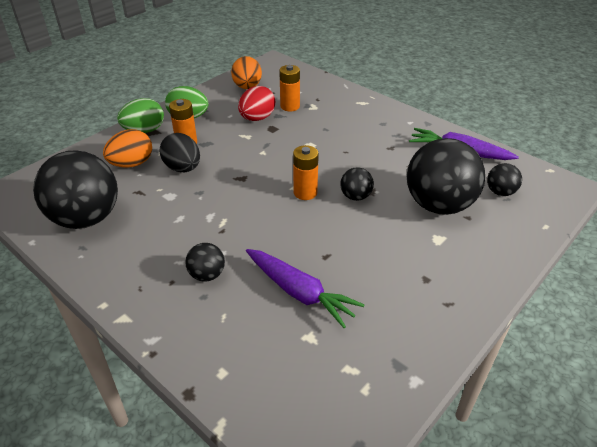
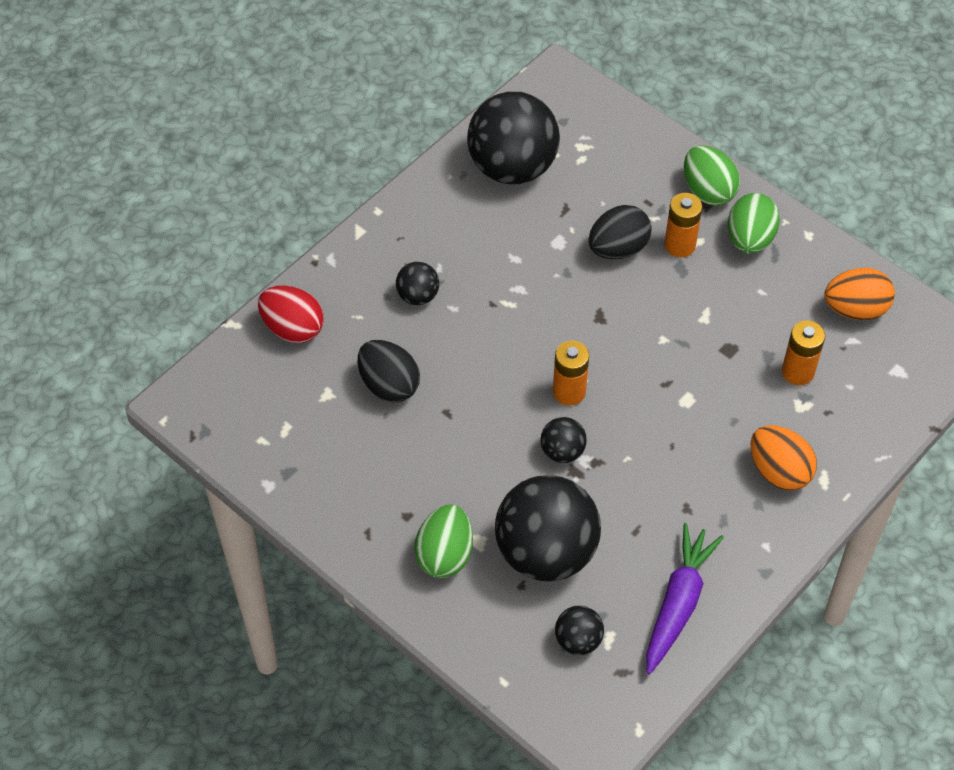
camera: 90 degrees right, 15 degrees up
(132, 164) = (625, 191): orange egg -> orange egg (779, 471)
(257, 118) = (756, 328): red egg -> red egg (293, 328)
(300, 292) = (389, 385): purple carrot -> black egg
(455, 256) = (445, 554): none -> green egg

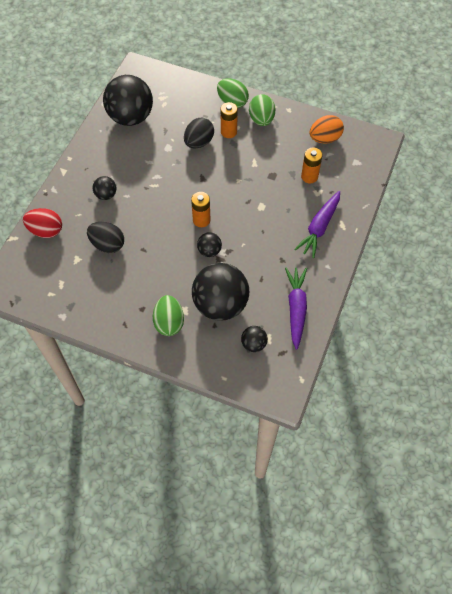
camera: 20 degrees left, 5 degrees up
(779, 471) = (319, 227): orange egg -> purple carrot

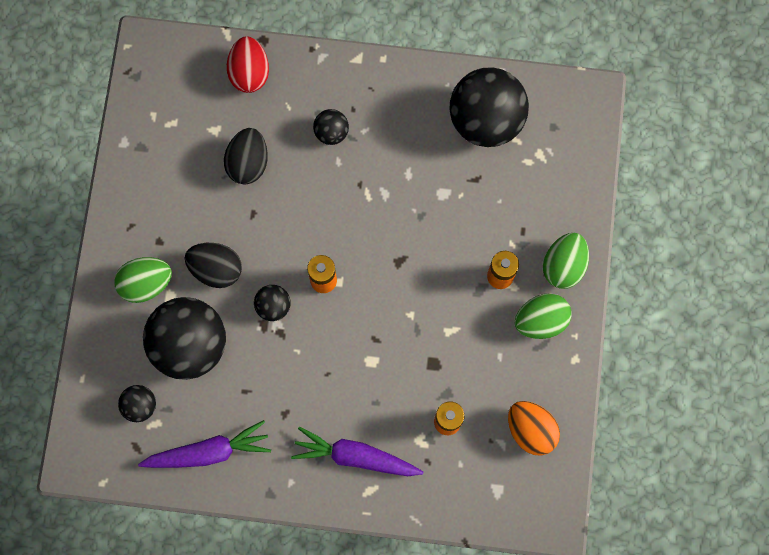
camera: 75 degrees right, 15 degrees up
(199, 142) = (466, 236): black egg -> black egg (216, 269)

